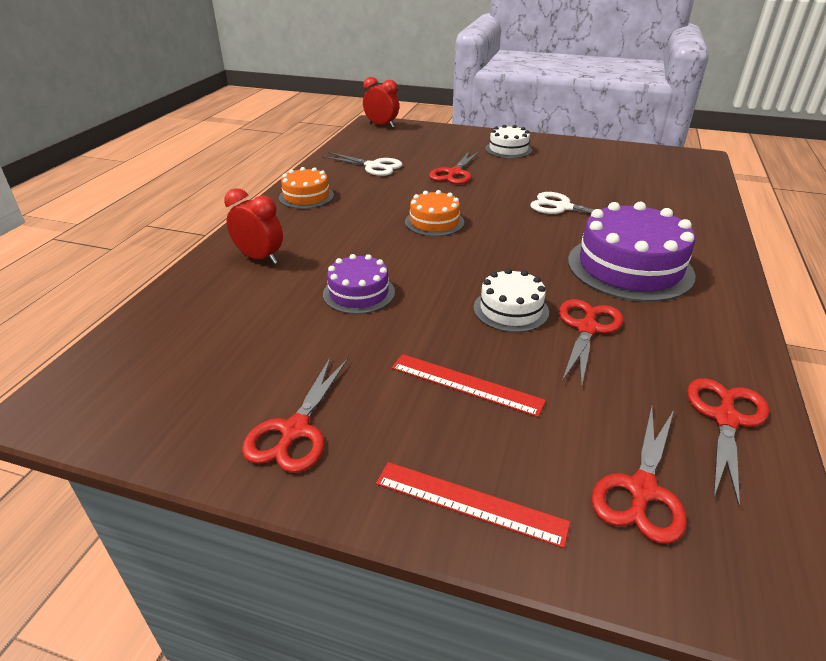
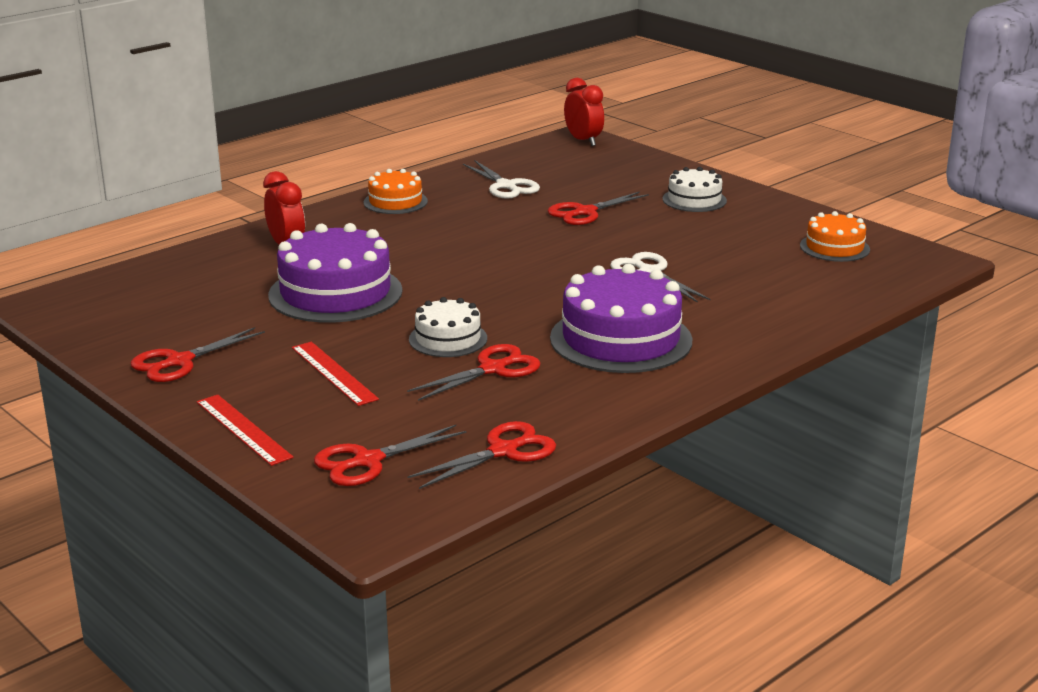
camera: 30 degrees right, 10 degrees down
(359, 293) = (335, 293): purple cake -> purple cake, size x1.81
(434, 222) = (488, 254): orange cake -> orange cake (834, 247)

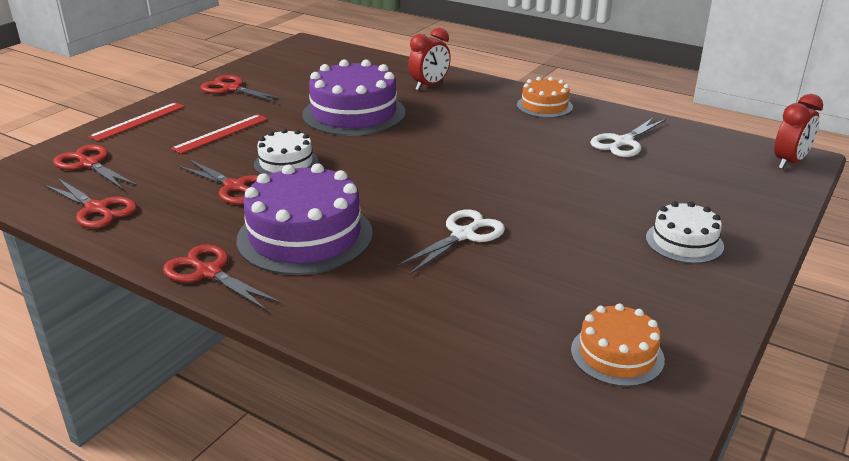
camera: 75 degrees right, 5 degrees up
(585, 212) = (592, 186): red scissors -> red scissors (209, 272)

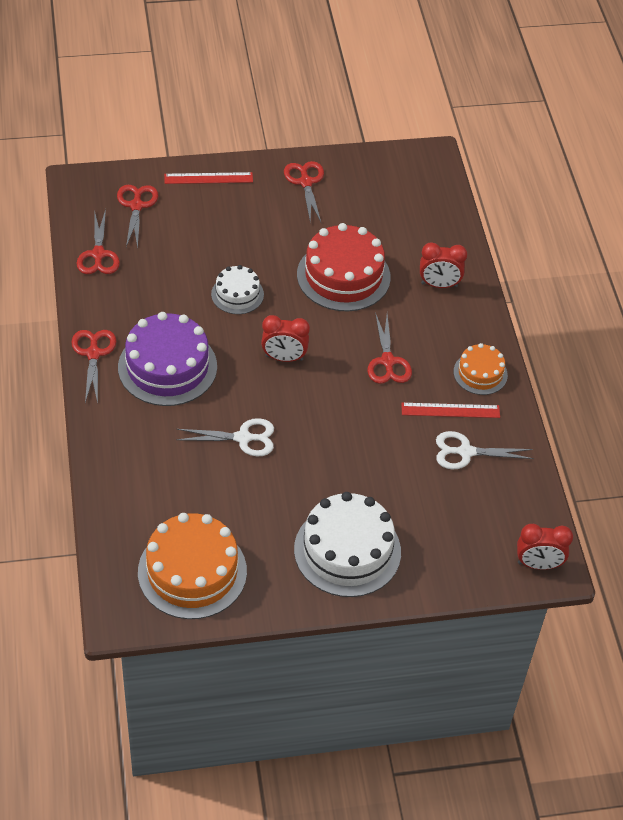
camera: 45 degrees right, 20 degrees up
(221, 133) = (238, 232): red ruler -> red ruler (450, 410)
(235, 187) = (184, 294): red scissors -> red scissors (387, 361)
(354, 113) = (343, 276): purple cake -> red cake
(397, 173) = (284, 358): none -> red clock
(617, 354) = (192, 571): orange cake -> orange cake, size x1.81
(684, 242) = (347, 550): white cake -> white cake, size x1.81

